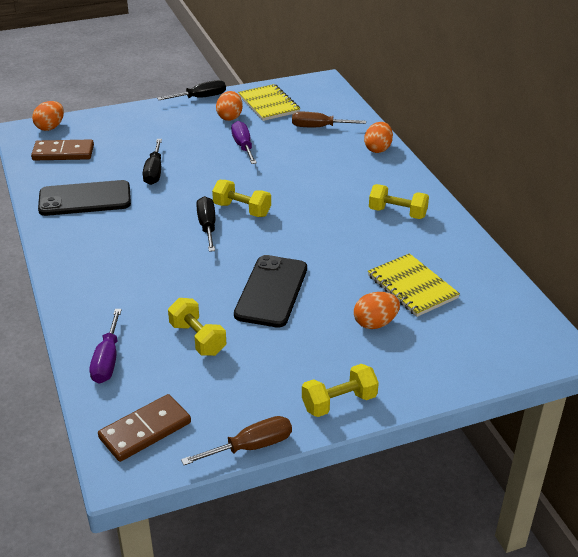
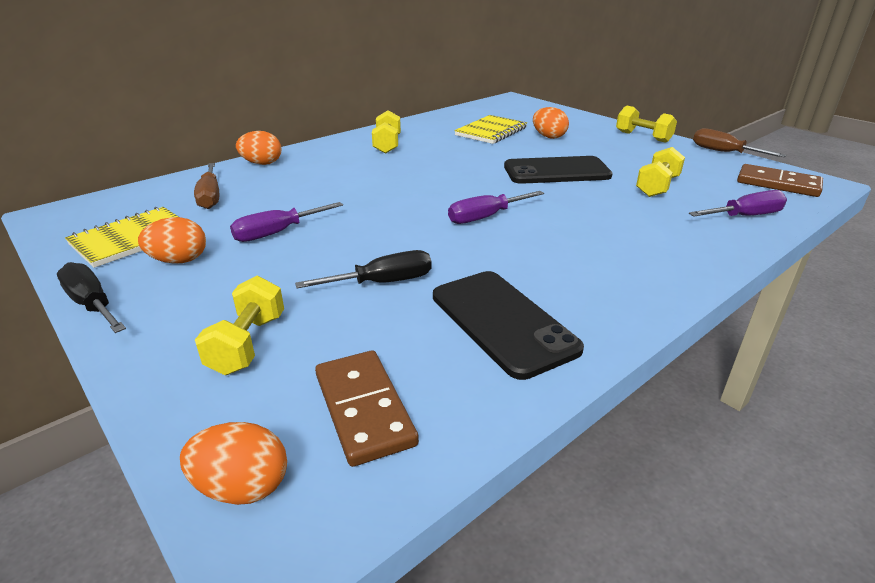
camera: 110 degrees left, 5 degrees down
(207, 226) = (485, 217): black screwdriver -> purple screwdriver
(242, 210) = (435, 206): yellow dumbbell -> yellow dumbbell (248, 344)

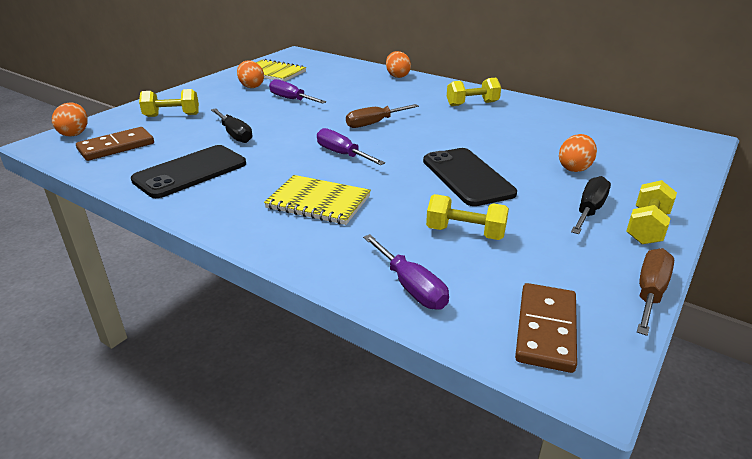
camera: 75 degrees right, 0 degrees up
(92, 304) = (207, 81): black screwdriver -> black screwdriver (589, 210)
(210, 197) = (334, 75): brown screwdriver -> brown screwdriver (374, 123)
(491, 131) = (557, 139): yellow notebook -> yellow notebook (318, 202)

